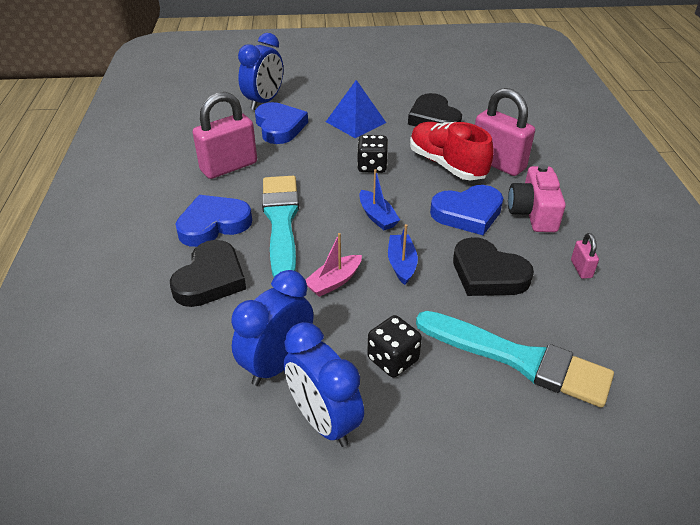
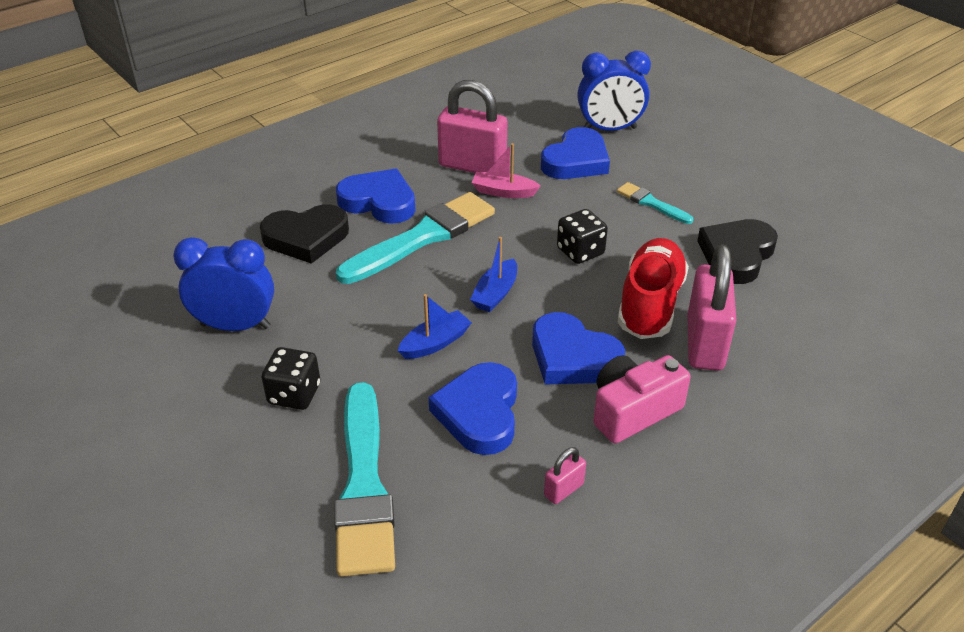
camera: 55 degrees right, 0 degrees up
(324, 421) = (191, 383): blue clock -> none
(334, 282) = (367, 310): pink boat -> pink boat (503, 192)
(356, 122) = (651, 203): blue pyramid -> turquoise brush
(488, 274) = (479, 413): black heart -> blue heart

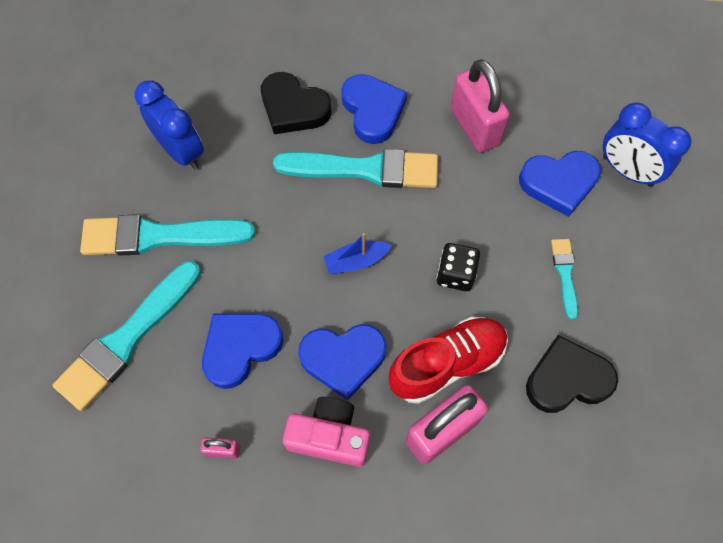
camera: 45 degrees right, 25 degrees up
(294, 394) = (159, 236): black dice -> turquoise brush
(435, 343) = (275, 269): blue boat -> none
(503, 192) = (467, 171): pink boat -> none
(572, 357) = (343, 359): blue heart -> blue heart turned 90 degrees counterclockwise

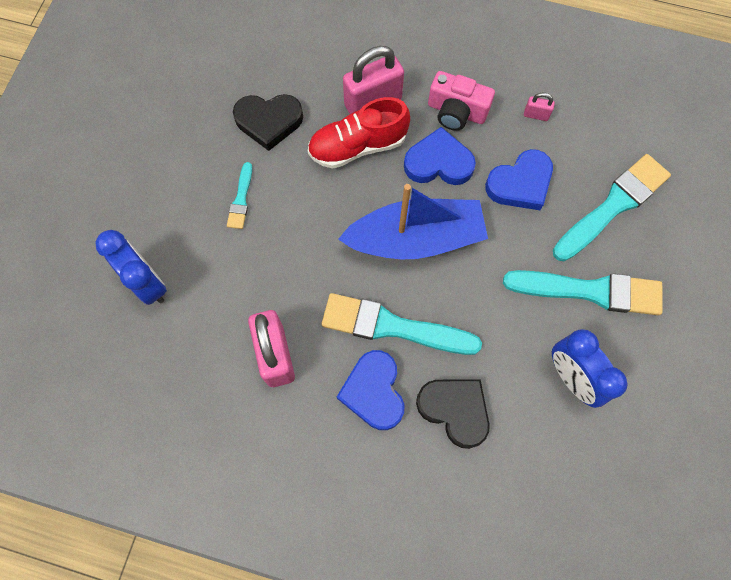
camera: 170 degrees left, 5 degrees up
(356, 261) = (415, 239): blue boat -> blue boat, size x2.36
(455, 274) = (333, 214): black dice -> none
(559, 183) = (215, 281): blue heart -> none

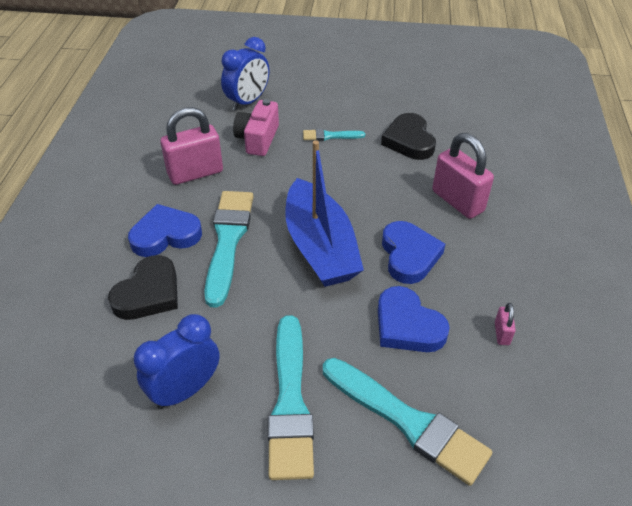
camera: 80 degrees right, 25 degrees down
(358, 146) = (405, 197): red shoe -> none
(456, 112) = (475, 263): pink camera -> pink camera (258, 139)

